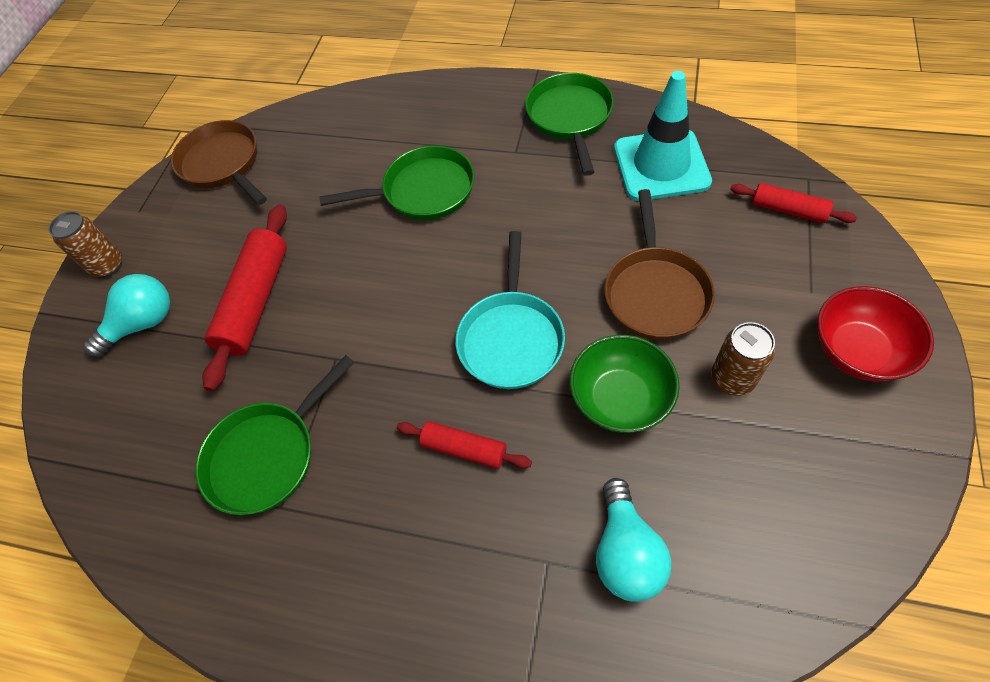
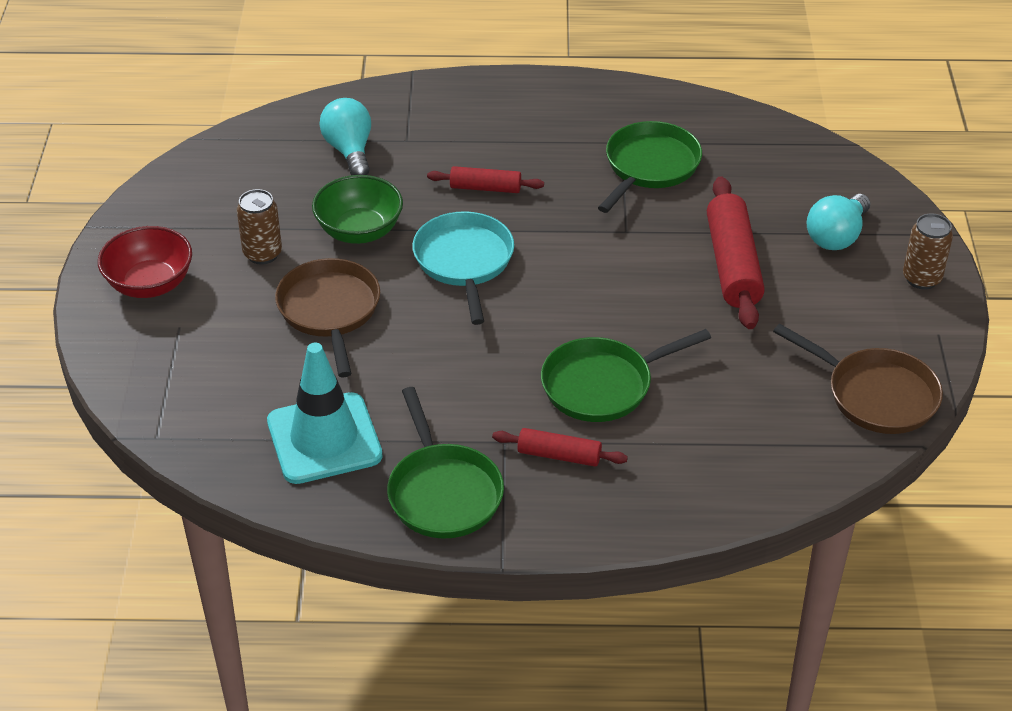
camera: 160 degrees right, 15 degrees down
(788, 210) = (186, 400): red rolling pin -> red rolling pin (559, 455)

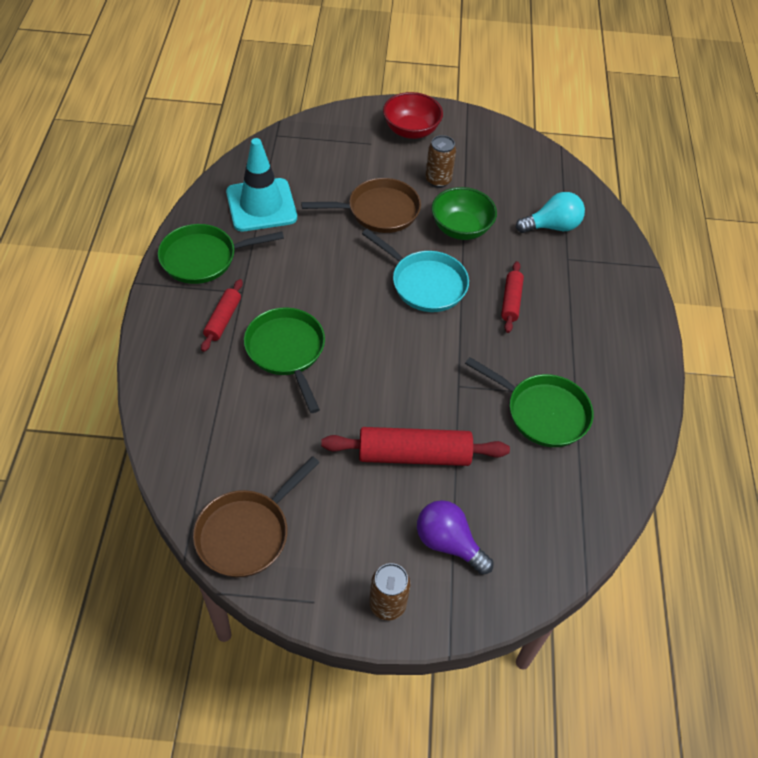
camera: 90 degrees right, 10 degrees up
(464, 262) = (425, 283): turquoise pan -> turquoise pan turned 45 degrees clockwise
(836, 236) = (448, 543): turquoise light bulb -> purple light bulb

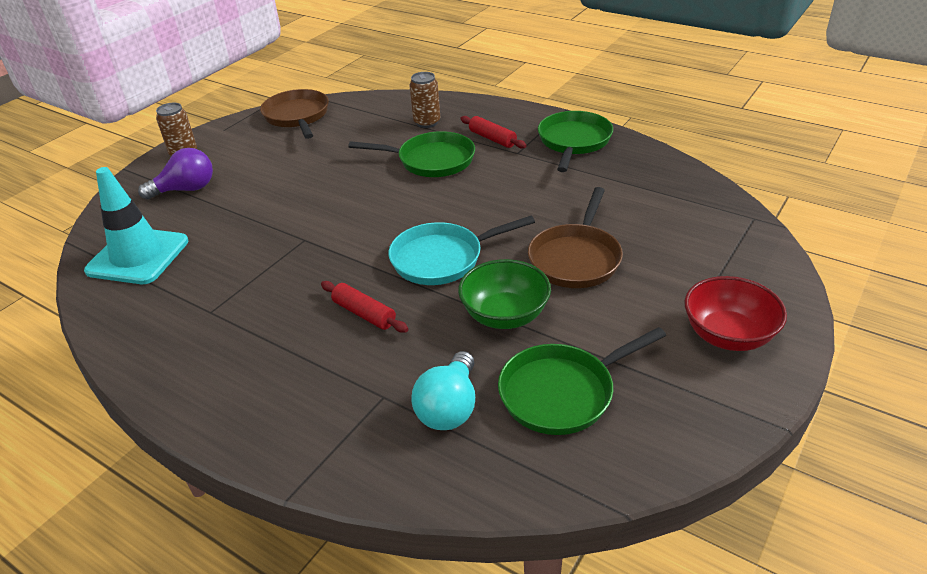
camera: 125 degrees right, 15 degrees down
(261, 205) = (630, 184): turquoise traffic cone -> turquoise traffic cone (138, 256)
(414, 455) = (270, 195): red rolling pin -> none
(438, 180) = (606, 326): brown can -> brown can (427, 122)
(542, 412) = (221, 281): green pan -> green pan (562, 392)

